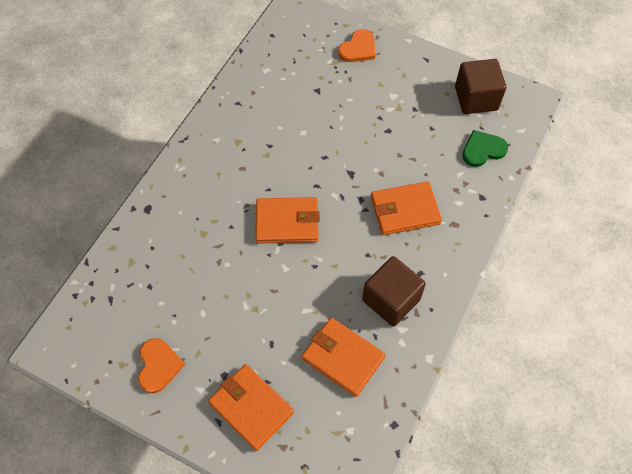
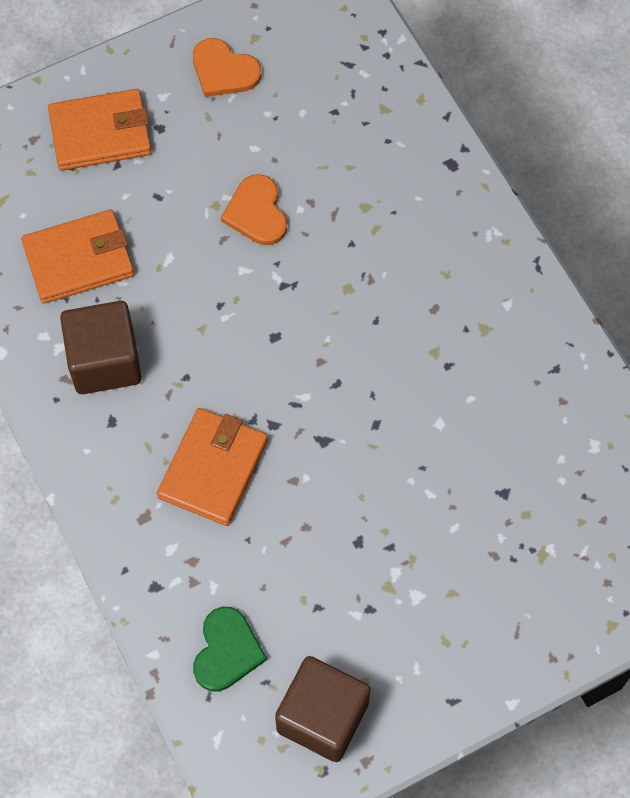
camera: 125 degrees right, 5 degrees up
(287, 222) = (307, 312): orange wallet -> none
(358, 48) = (546, 610): orange heart -> orange heart (256, 212)

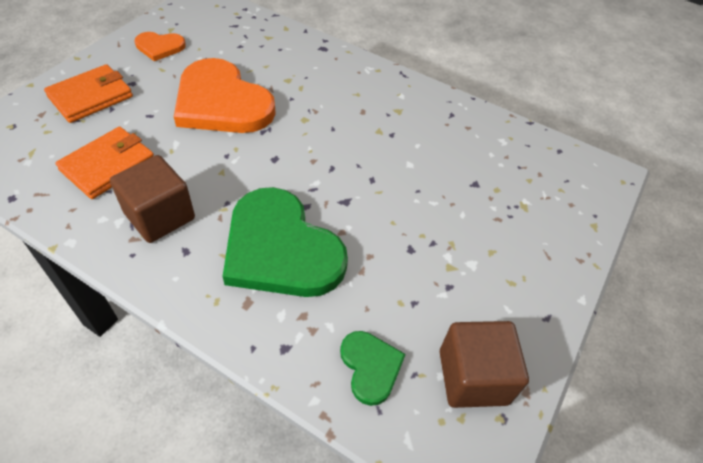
camera: 35 degrees left, 15 degrees down
(213, 469) = (281, 248): orange wallet -> green heart
(256, 212) = (222, 102): orange heart -> orange heart, size x2.10

